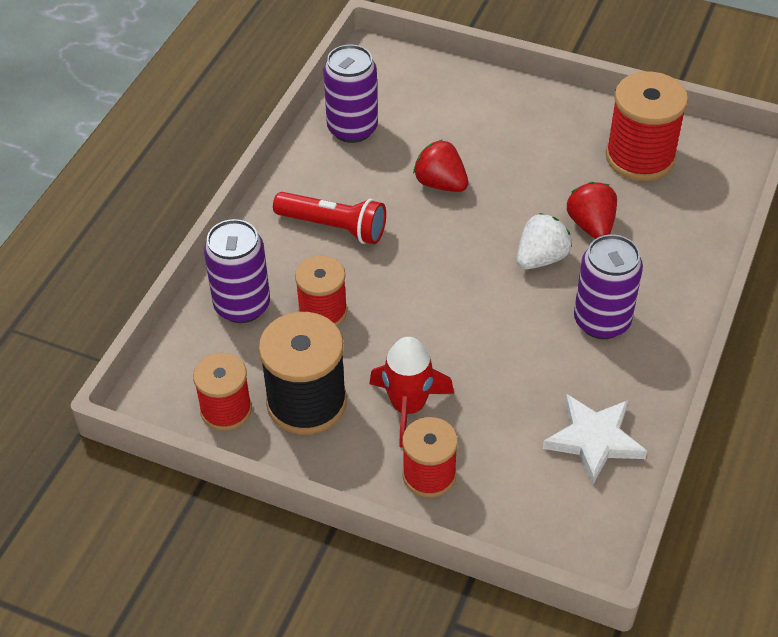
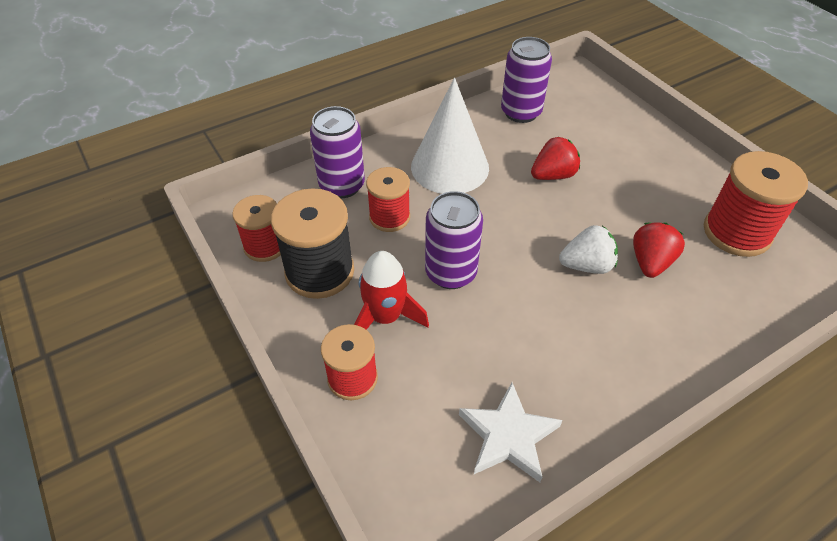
camera: 35 degrees right, 0 degrees up
(334, 227) = (450, 167): red flashlight -> white cone
(440, 183) = (553, 175): red strawberry -> red strawberry turned 75 degrees clockwise
(602, 321) = (597, 341): purple can -> purple can (451, 273)

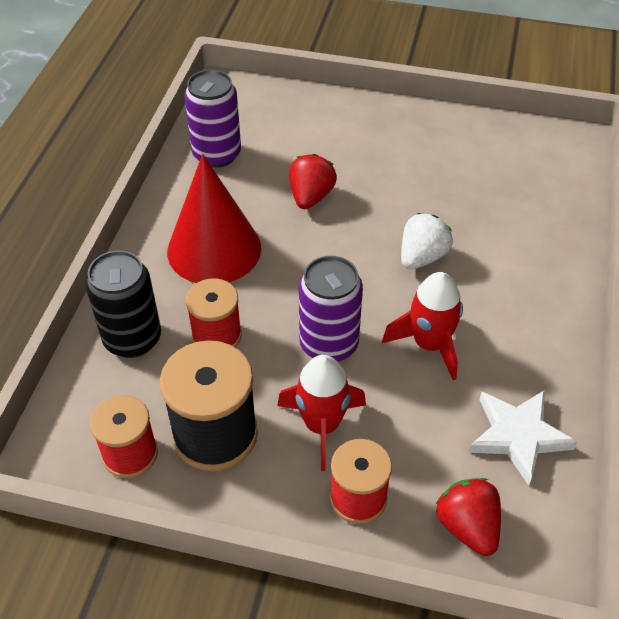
camera: 45 degrees left, 0 degrees up
(342, 185) = (132, 339): purple can -> black can
(450, 167) = (214, 249): white cone -> red cone
(519, 324) = (429, 344): none -> red rocket
(650, 262) = (462, 221): red strawberry -> red strawberry (467, 526)
(736, 232) = (491, 154): red spool -> none

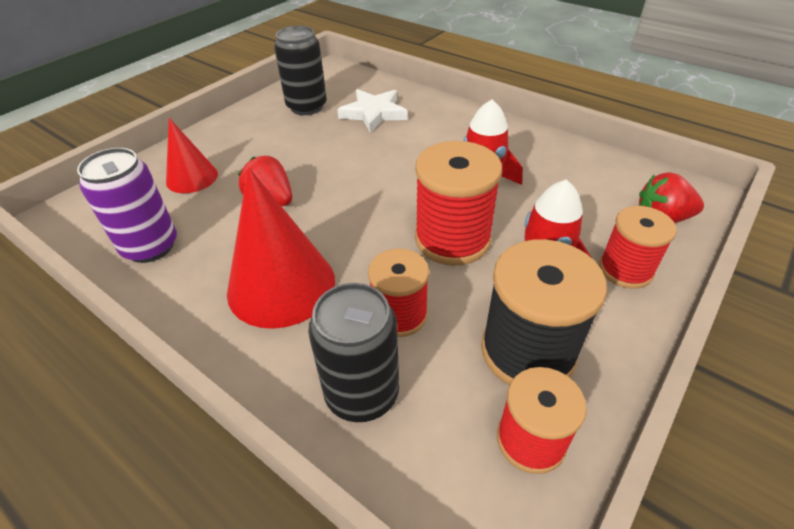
camera: 65 degrees left, 5 degrees down
(311, 132) = (192, 177): none -> red cone
(329, 344) = (452, 239): purple can -> red spool
(422, 257) = (389, 162): white strawberry -> none
(478, 154) = (306, 107): none -> black can
(518, 436) = (584, 171): white star -> white star (373, 113)

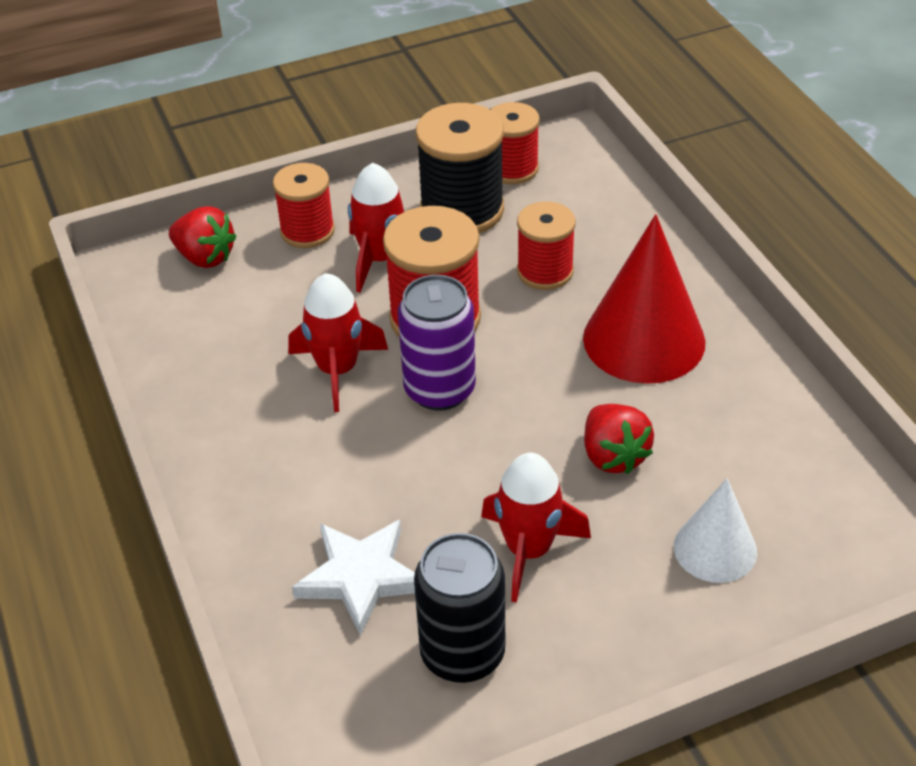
camera: 150 degrees left, 0 degrees up
(150, 247) = (785, 445): purple can -> purple can (439, 390)
(192, 177) = (715, 549): red cone -> white cone
(298, 146) = (528, 550): none -> red rocket
(362, 393) = (613, 231): black can -> none

